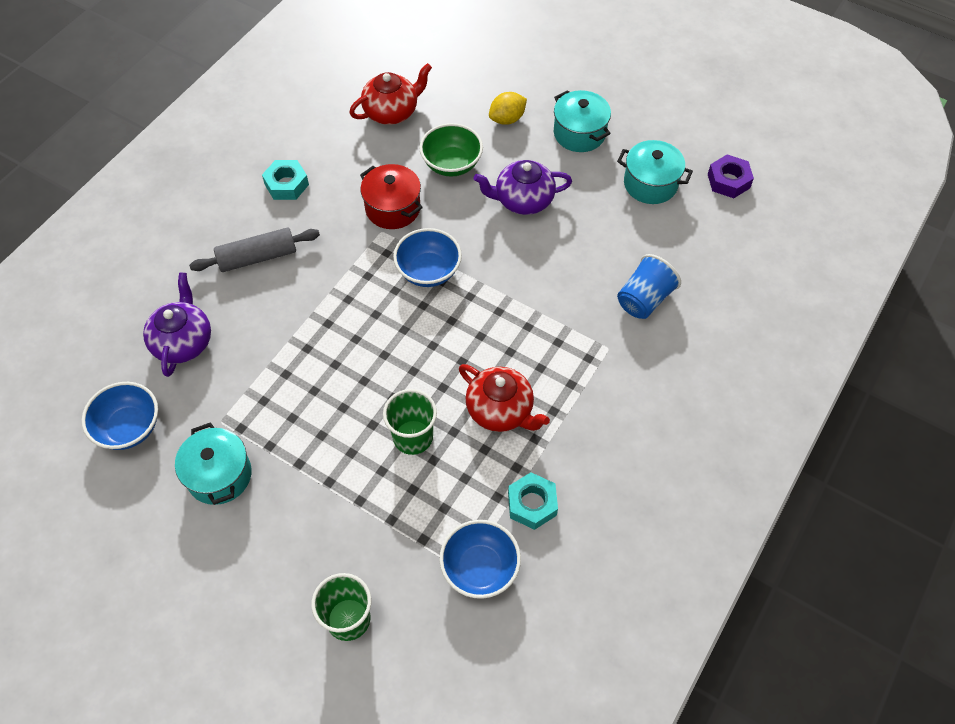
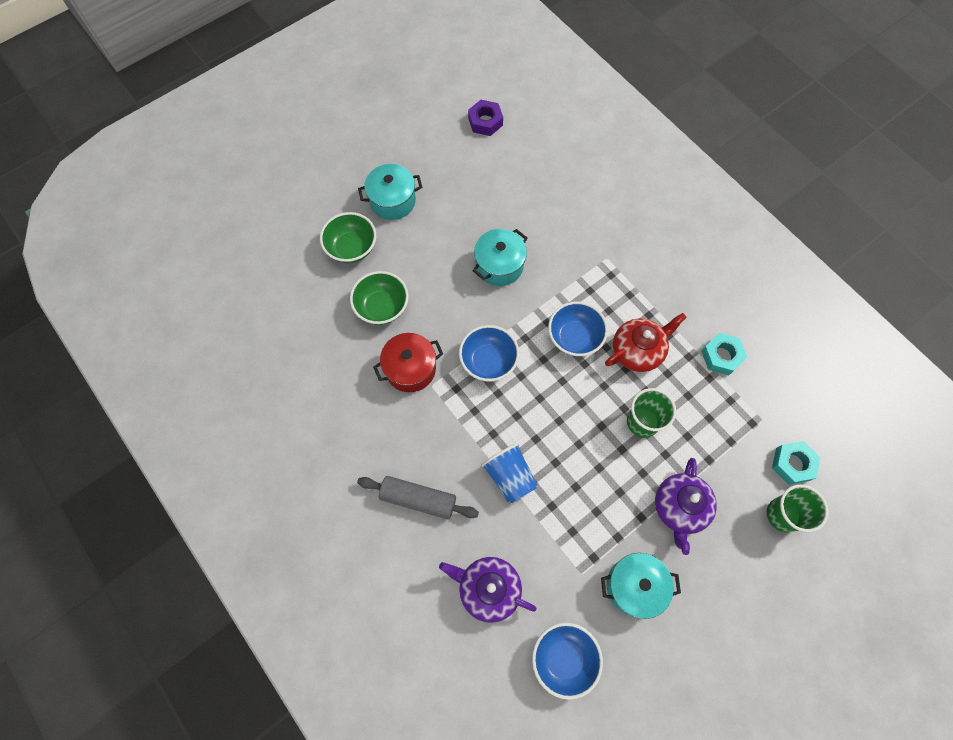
camera: 70 degrees left, 10 degrees up
(257, 257) = (418, 499): grey rolling pin -> grey rolling pin turned 75 degrees counterclockwise
(286, 184) = (344, 452): turquoise nut -> turquoise nut (792, 464)
(392, 112) = (298, 336): red teapot -> none
(480, 568) = (763, 409): blue bowl -> blue bowl (574, 337)
(507, 119) = (352, 248): yellow lemon -> green bowl
(523, 200) = (444, 266): purple teapot -> purple teapot (679, 508)
(644, 299) = (572, 219): blue cup -> blue cup (509, 477)
(650, 184) = (466, 172): turquoise pot -> turquoise pot (499, 265)

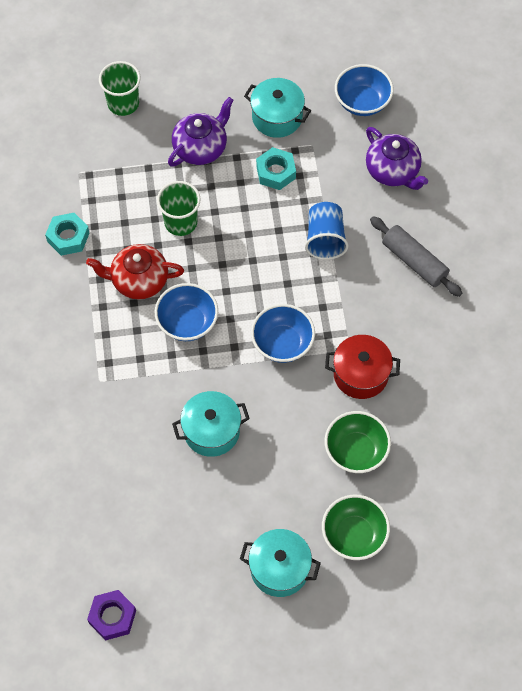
camera: 150 degrees left, 5 degrees down
(792, 464) = (83, 131): turquoise nut -> turquoise nut (276, 172)

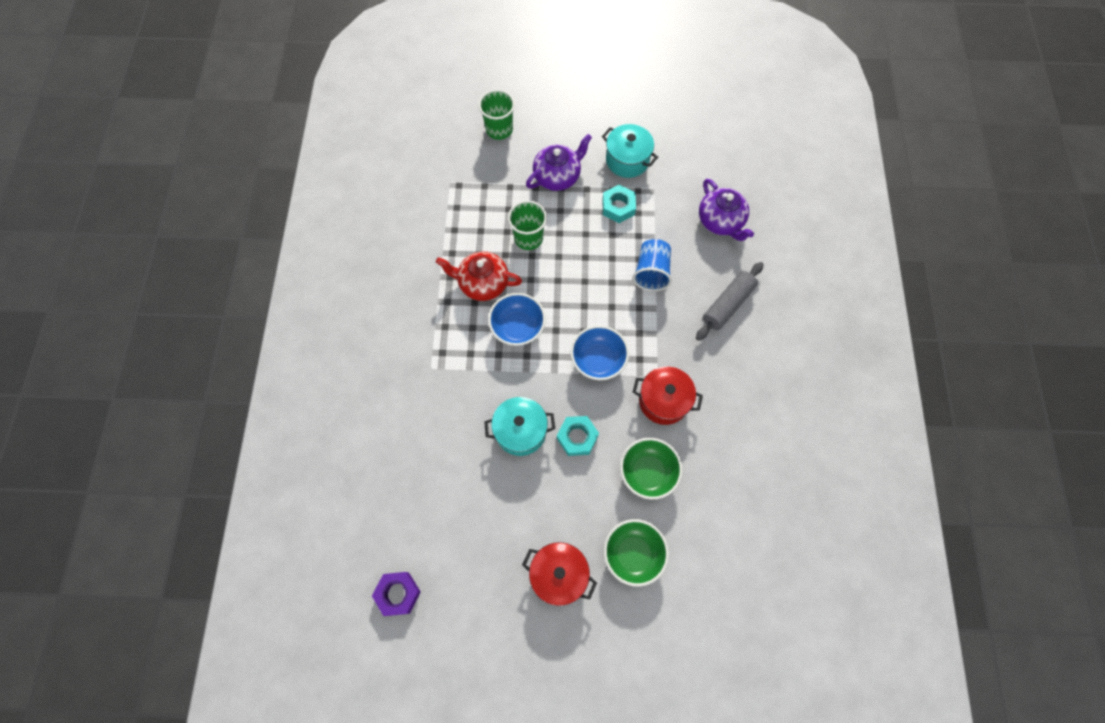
camera: 10 degrees right, 5 degrees up
(68, 237) = (430, 236): turquoise nut -> turquoise nut (577, 437)
(279, 569) = (559, 575): turquoise pot -> red pot
(362, 102) = (703, 158): blue bowl -> none
(414, 261) = (727, 305): grey rolling pin -> grey rolling pin turned 75 degrees clockwise

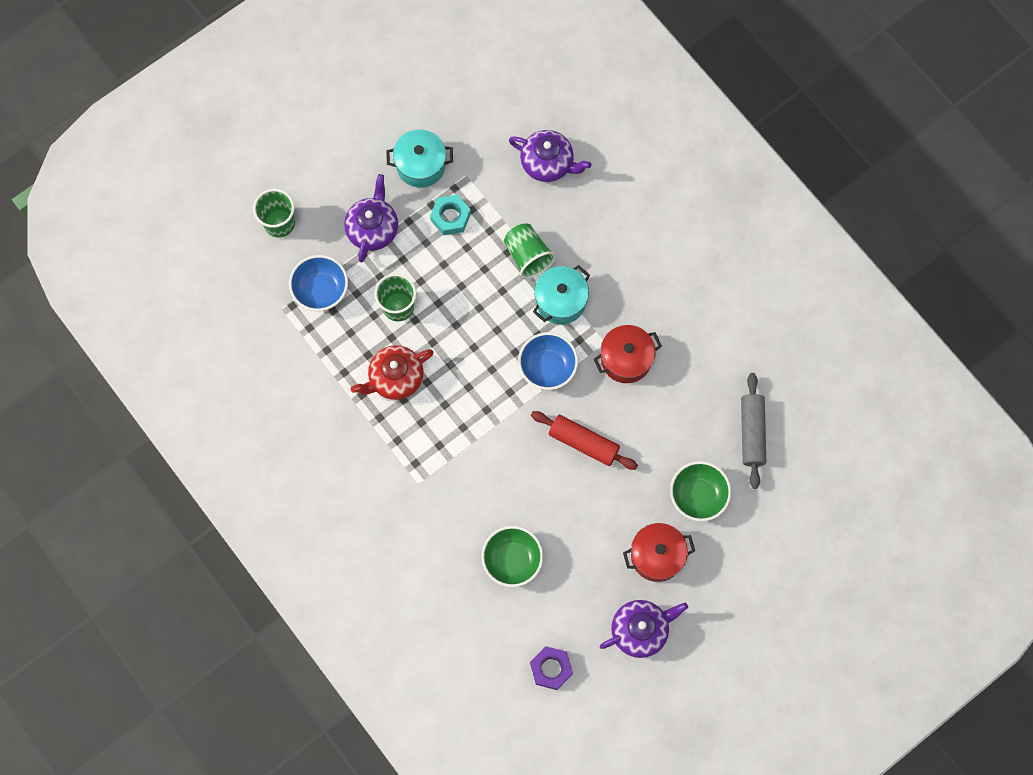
camera: 40 degrees left, 5 degrees up
(494, 625) = (640, 630): none -> purple teapot
(518, 327) = (459, 392): blue bowl -> blue bowl (321, 290)
(520, 431) = (535, 474): turquoise pot -> turquoise pot (560, 301)
(577, 437) = (583, 443): turquoise nut -> red rolling pin
(647, 472) = (659, 426): green bowl -> green bowl (512, 560)
(651, 272) = (528, 256): blue cup -> green cup
(727, 305) = (612, 236): grey rolling pin -> grey rolling pin (752, 433)

